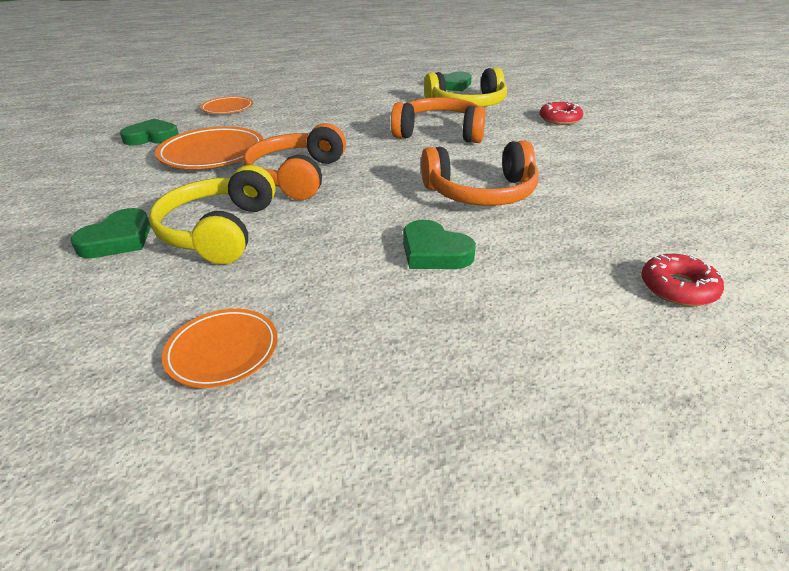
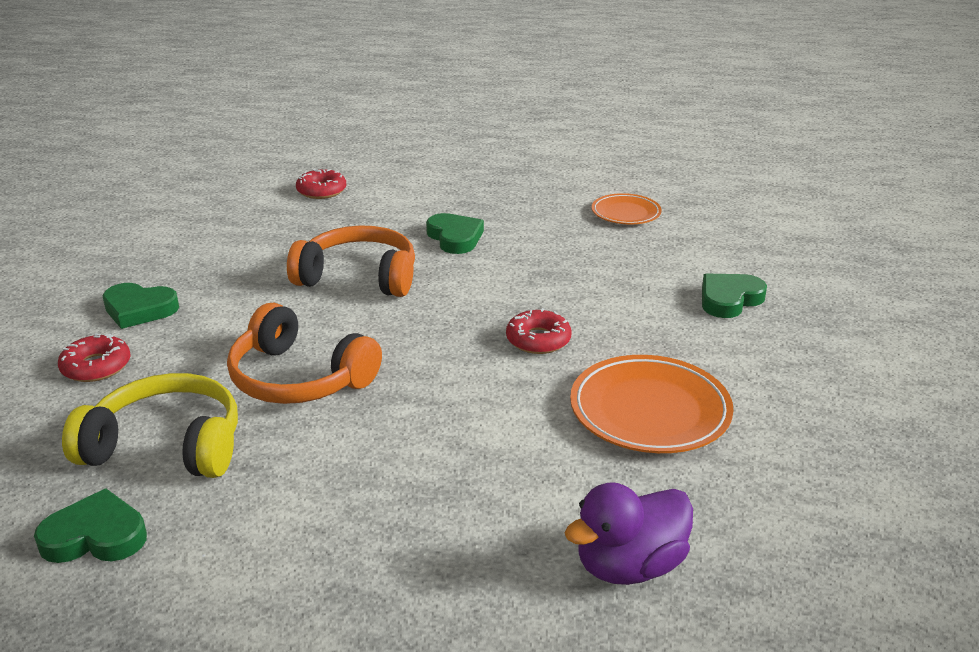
camera: 160 degrees left, 5 degrees down
(152, 137) = (762, 484): green heart -> green heart (139, 309)
(220, 231) = (631, 289): yellow headphones -> none
(227, 108) = (629, 566): orange plate -> purple duck
(297, 176) = (538, 340): orange headphones -> red donut

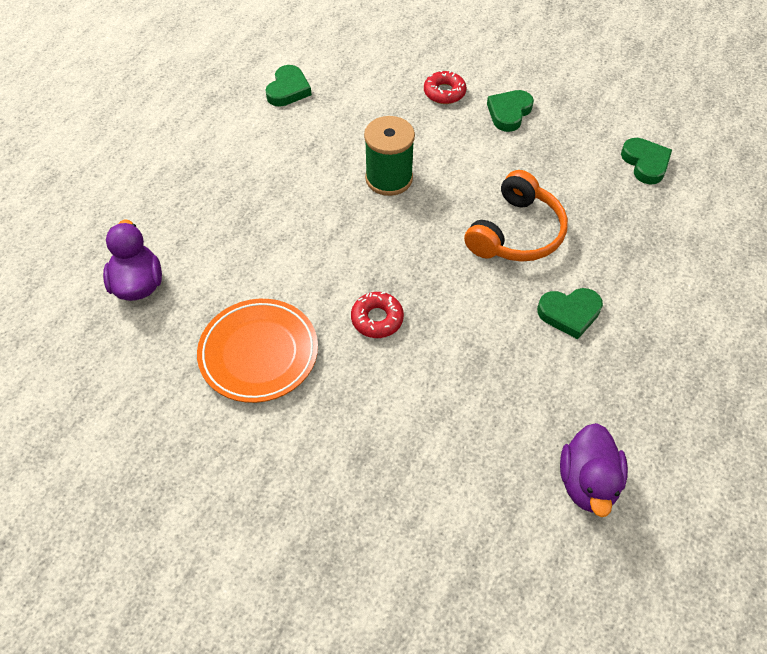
camera: 110 degrees right, 25 degrees up
(166, 446) = (348, 117): yellow headphones -> none
(299, 378) = (389, 178): orange headphones -> green spool
(321, 191) = (697, 237): red donut -> none
(626, 213) = (587, 482): orange plate -> purple duck
(729, 299) = (379, 489): green heart -> green heart (645, 163)

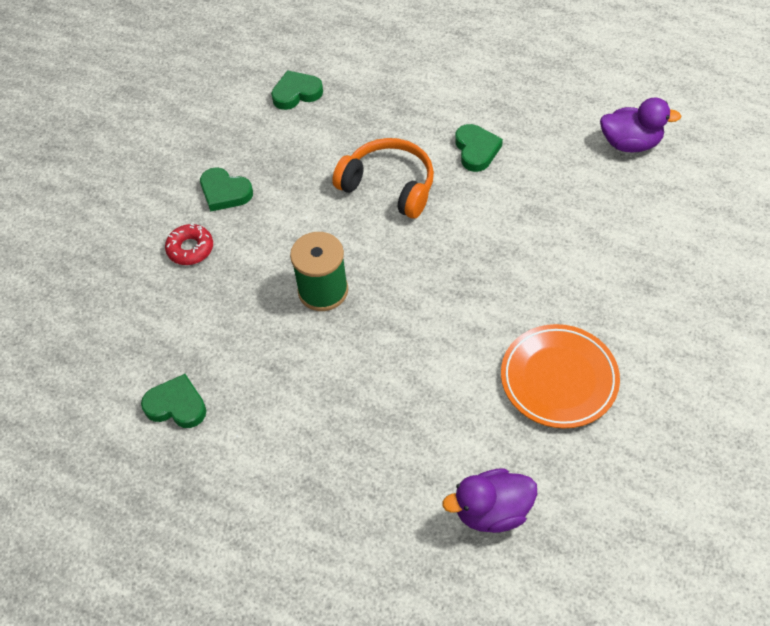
camera: 90 degrees left, 0 degrees up
(377, 319) = (503, 286): red donut -> none

